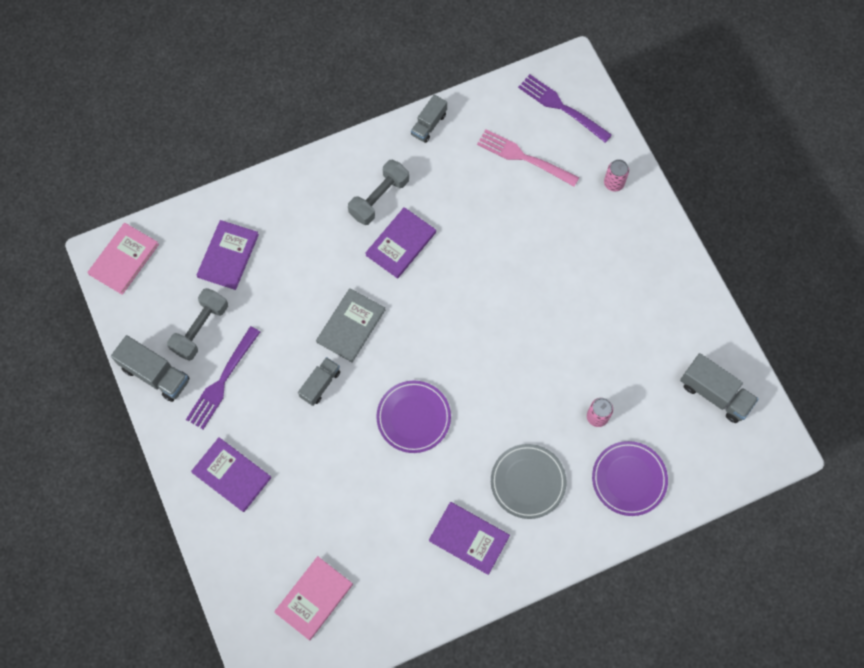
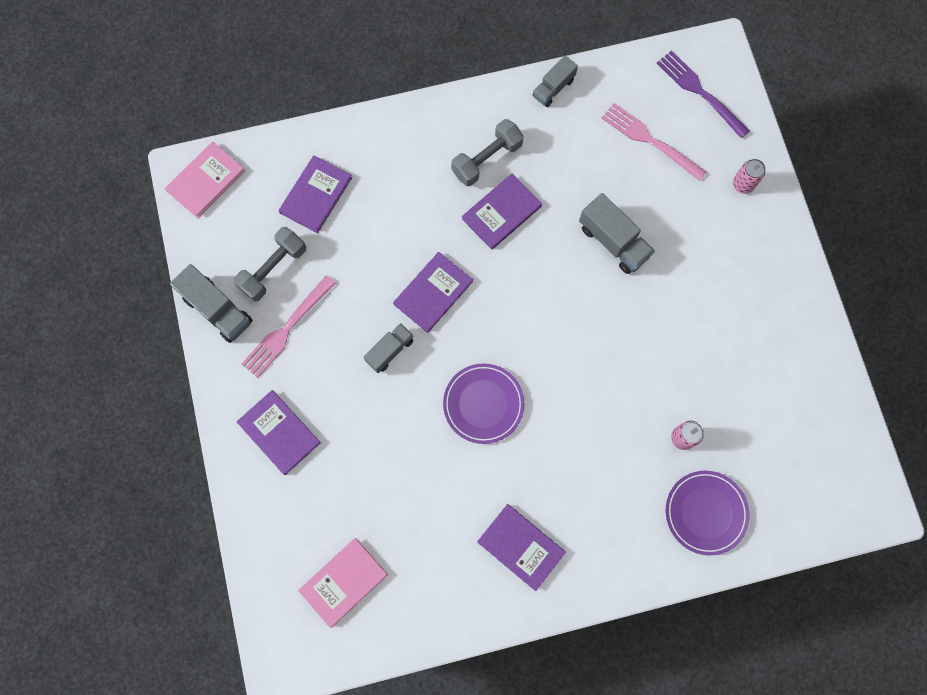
camera: 10 degrees right, 5 degrees up
(222, 381) = (287, 329): purple fork -> pink fork
(351, 326) = (433, 293): grey book -> purple book
(528, 482) = (595, 496): grey plate -> none
(715, 394) = (815, 435): grey truck -> grey truck (613, 241)

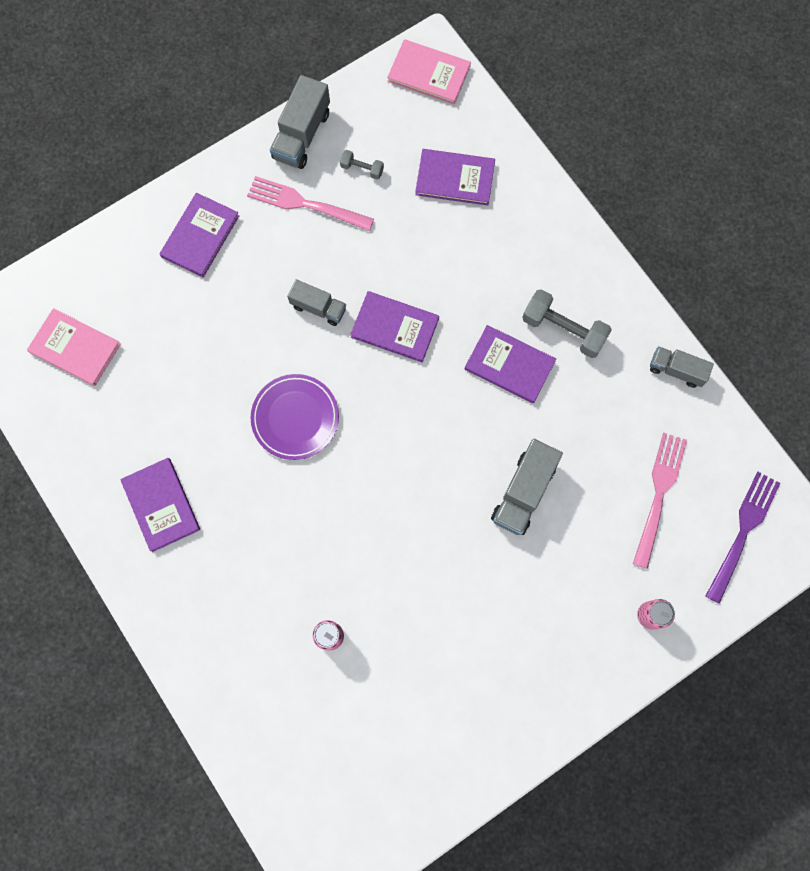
camera: 70 degrees right, 0 degrees up
(273, 269) = (362, 169): grey dumbbell -> grey dumbbell, size x0.52
(521, 546) = (161, 505): purple book -> purple book turned 45 degrees counterclockwise
(705, 512) = (257, 686): purple plate -> none

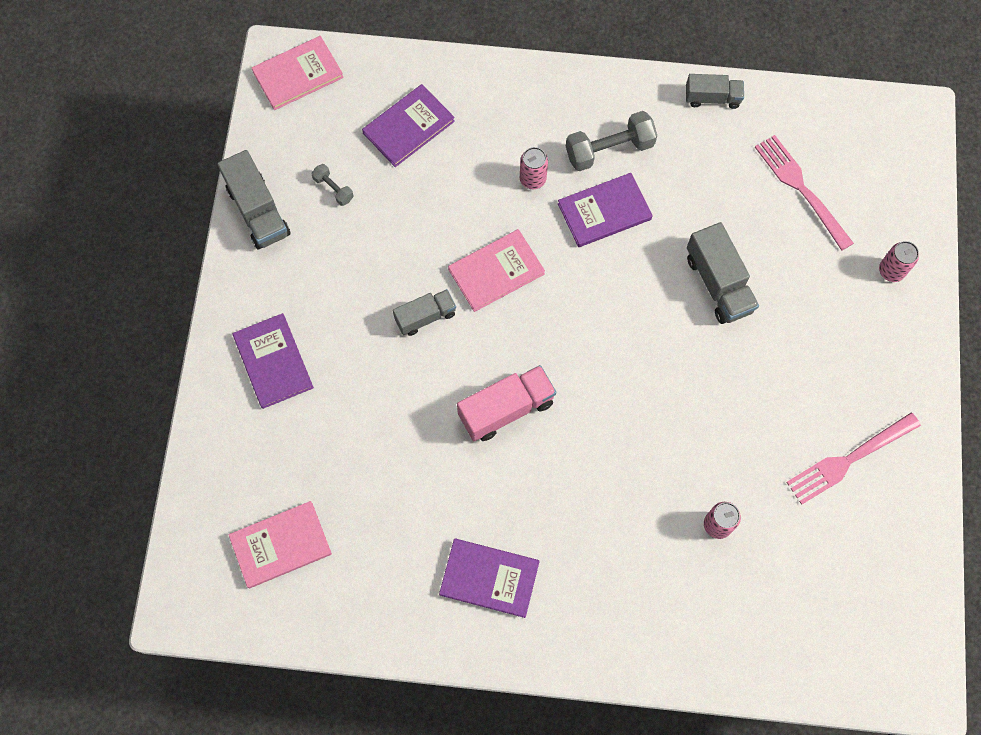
camera: 50 degrees left, 5 degrees down
(295, 418) = (506, 409): purple plate -> pink truck
(305, 204) = (323, 256): pink fork -> pink fork (849, 459)
(362, 169) = (333, 189): grey dumbbell -> grey dumbbell turned 75 degrees clockwise
(395, 327) = (496, 271): purple book -> pink book
(490, 295) = (532, 179): none -> pink can
(676, 370) = (712, 98): grey truck -> grey truck turned 150 degrees counterclockwise
(743, 532) = (878, 155): purple fork -> none

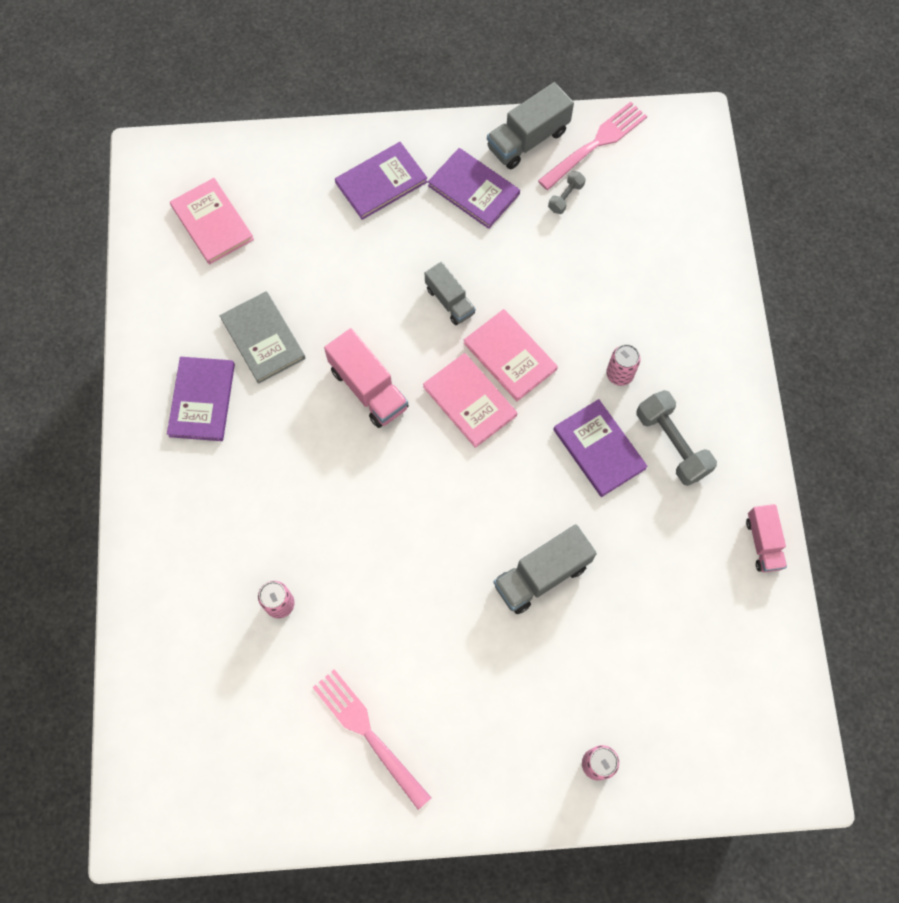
camera: 80 degrees right, 0 degrees up
(298, 74) = (681, 143): pink book -> pink book (470, 401)
(408, 127) = (649, 250): purple book -> purple book (473, 190)
(431, 507) = (263, 338): none -> grey book
(712, 98) = (763, 543): grey truck -> pink truck
(801, 189) = (674, 652): pink fork -> pink fork (595, 144)

